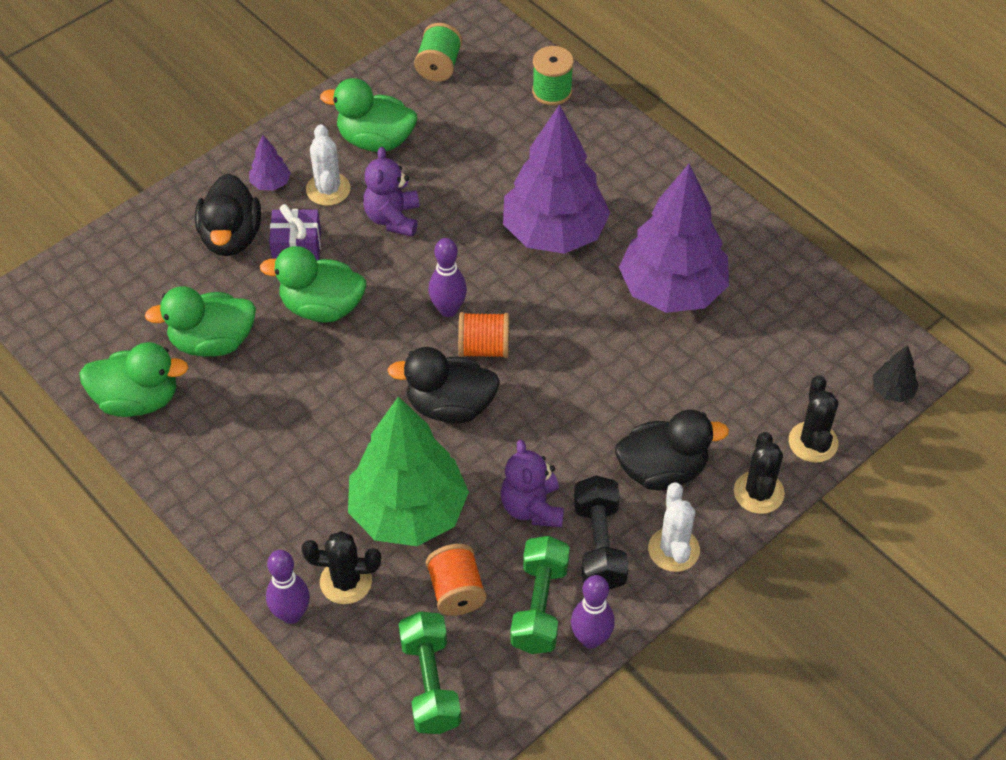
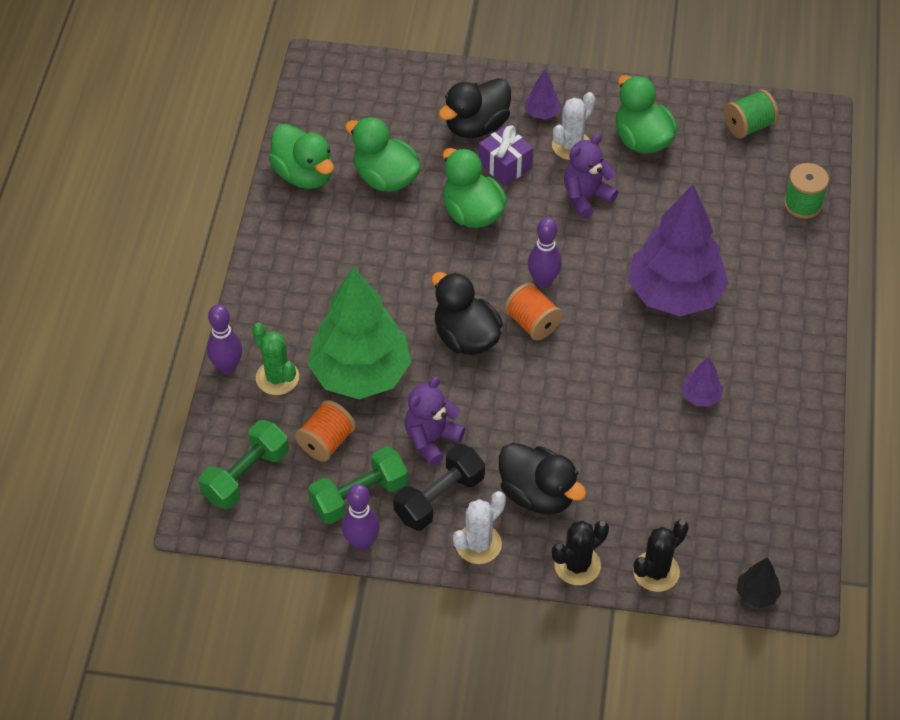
camera: 50 degrees right, 0 degrees up
(346, 581) = (277, 377): black cactus -> green cactus
(672, 290) = (701, 397): purple tree -> purple tree, size x0.40

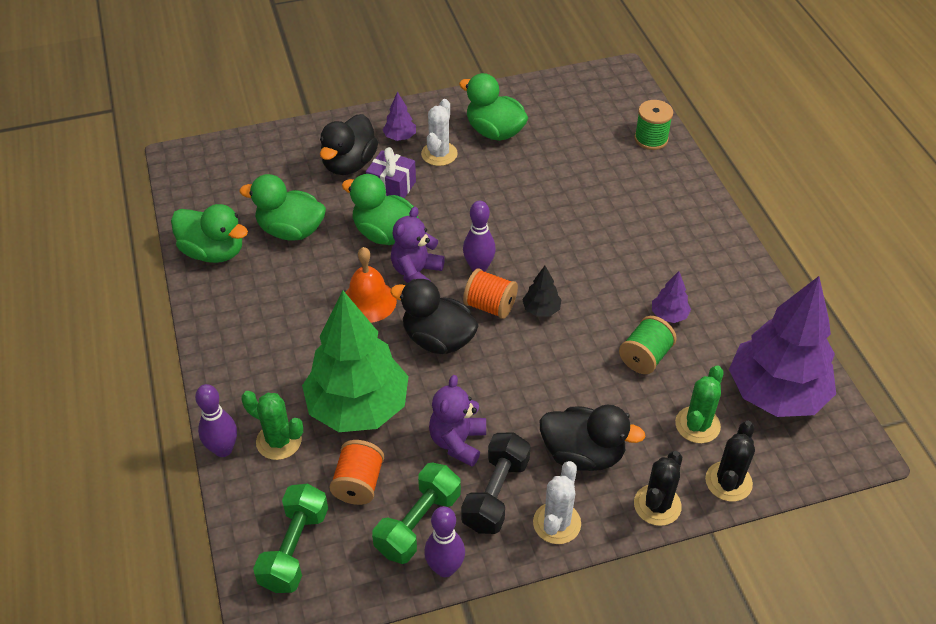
camera: 25 degrees left, 5 degrees down
(421, 276) = (369, 301): none -> orange bell
(586, 197) = (475, 189): purple teddy bear -> purple teddy bear (416, 273)
(660, 510) = (697, 425): none -> green cactus
(675, 294) = (595, 240): purple tree -> purple tree (776, 394)
(748, 126) = (572, 96): green spool -> green spool (645, 357)
(756, 594) = (824, 466): black tree -> black tree (541, 310)

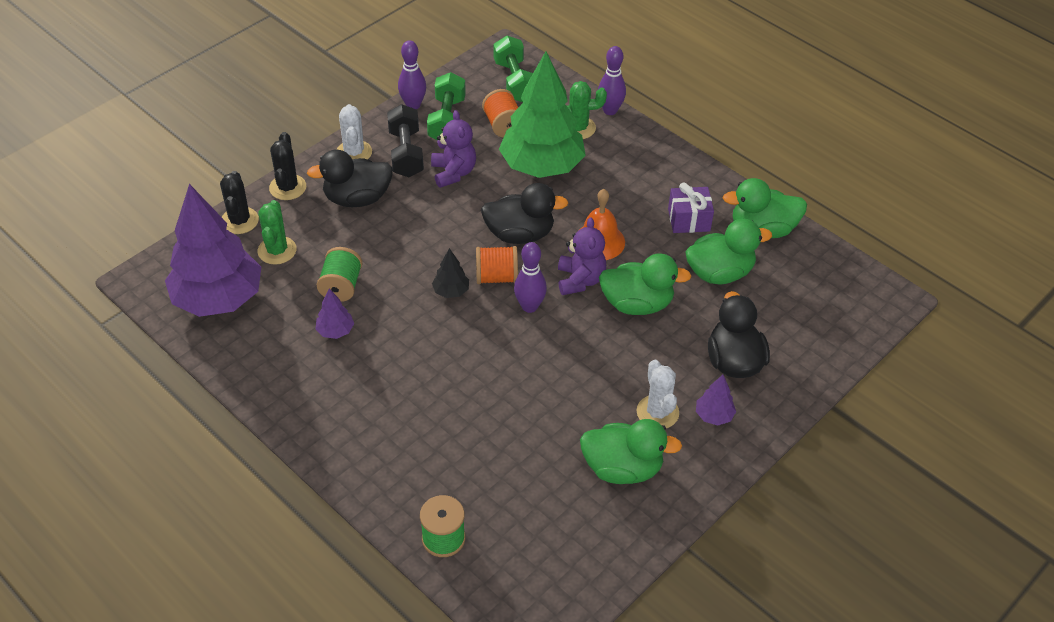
camera: 150 degrees right, 0 degrees up
(392, 187) = (672, 354): purple gift -> purple gift (689, 220)

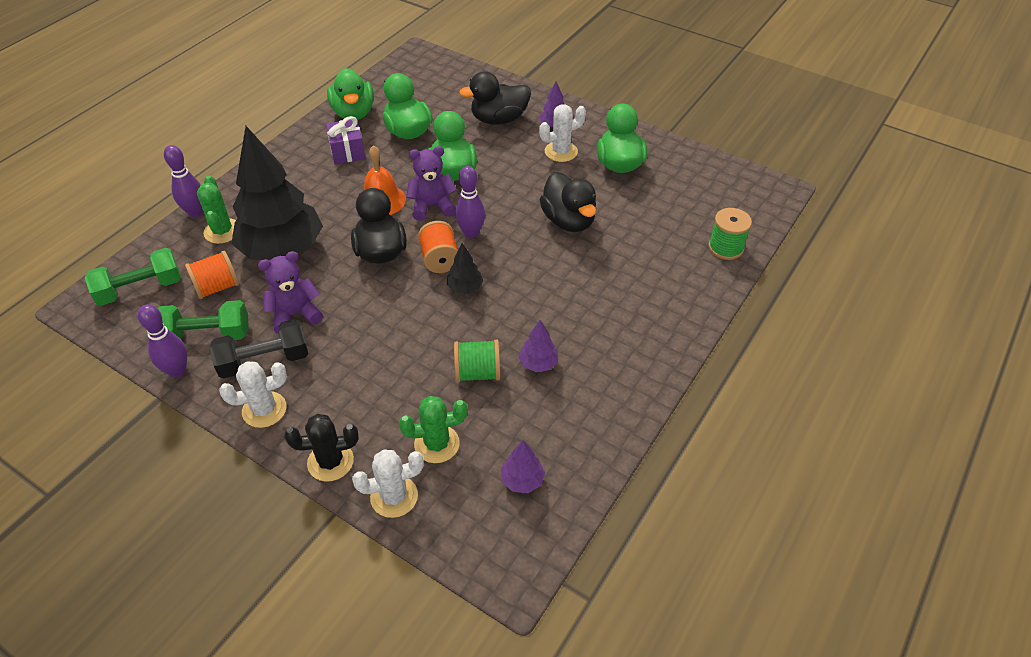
camera: 100 degrees left, 0 degrees up
(218, 299) = (522, 480): purple tree -> purple tree, size x0.40
(239, 221) = (394, 496): black cactus -> white cactus
(357, 198) = (343, 389): black duck -> black duck (568, 221)
(541, 166) = (282, 249): green tree -> black tree

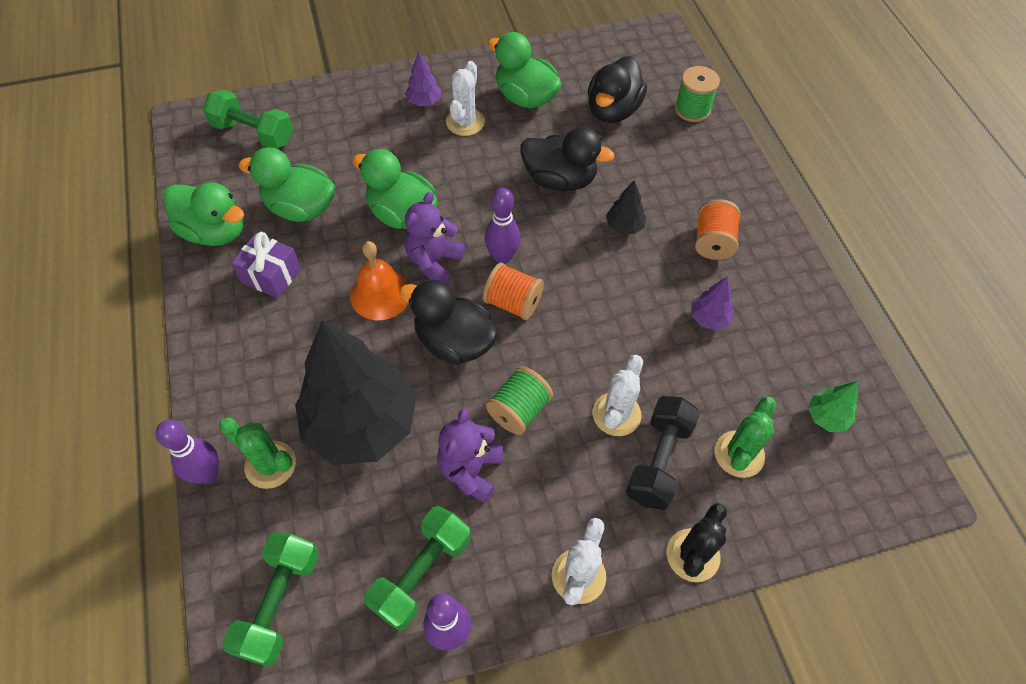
camera: 50 degrees left, 10 degrees up
(217, 287) = (357, 521): orange spool -> orange spool (713, 242)
(264, 361) = (510, 537): black dumbbell -> black dumbbell (659, 460)
(394, 496) = (773, 527): white cactus -> white cactus (616, 414)
(440, 81) = (253, 133): none -> green dumbbell
(465, 287) = (569, 308): black tree -> black tree (624, 226)
(478, 373) = (682, 368): green spool -> green spool (519, 410)
(499, 119) = (368, 131): black duck -> black duck (612, 110)
(522, 480) = (826, 417): purple tree -> green tree

